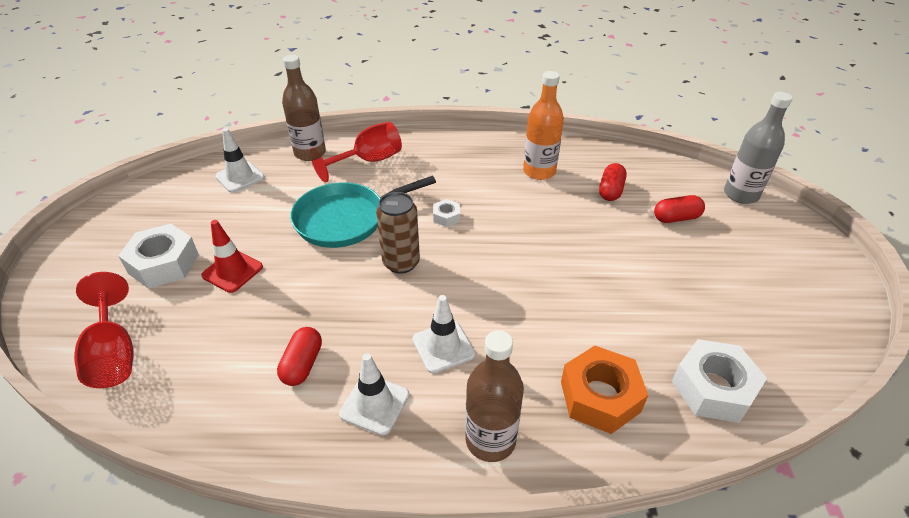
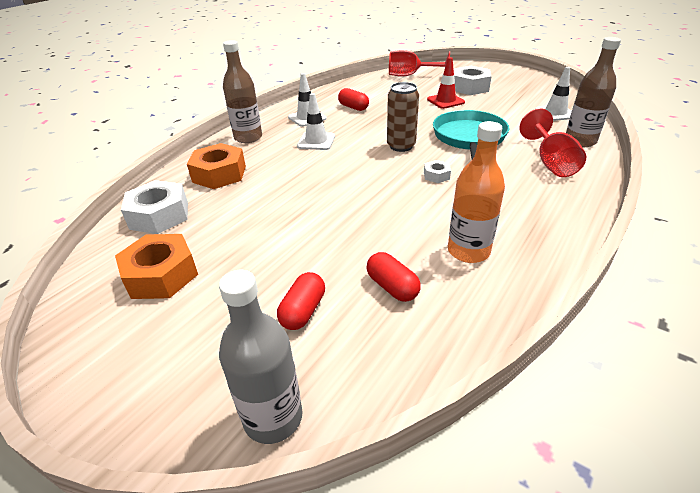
camera: 125 degrees right, 5 degrees down
(752, 314) = (161, 275): none -> orange nut

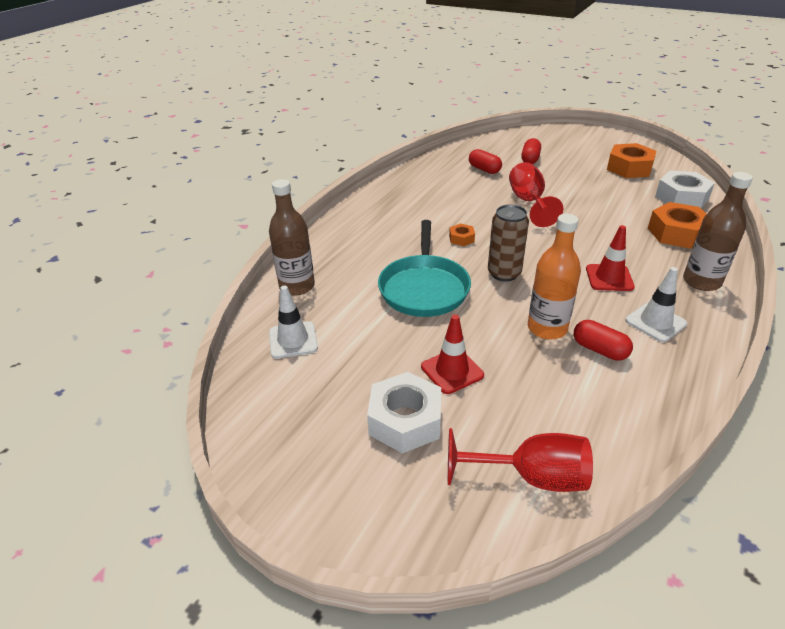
camera: 175 degrees right, 0 degrees up
(273, 417) = (522, 134): grey bottle -> none
(316, 141) = (609, 278): white traffic cone -> red traffic cone
(436, 175) = (461, 239): white nut -> orange nut
(468, 251) = (438, 187): orange bottle -> orange bottle (547, 328)
(550, 162) = (346, 256): red goblet -> red goblet (529, 202)

